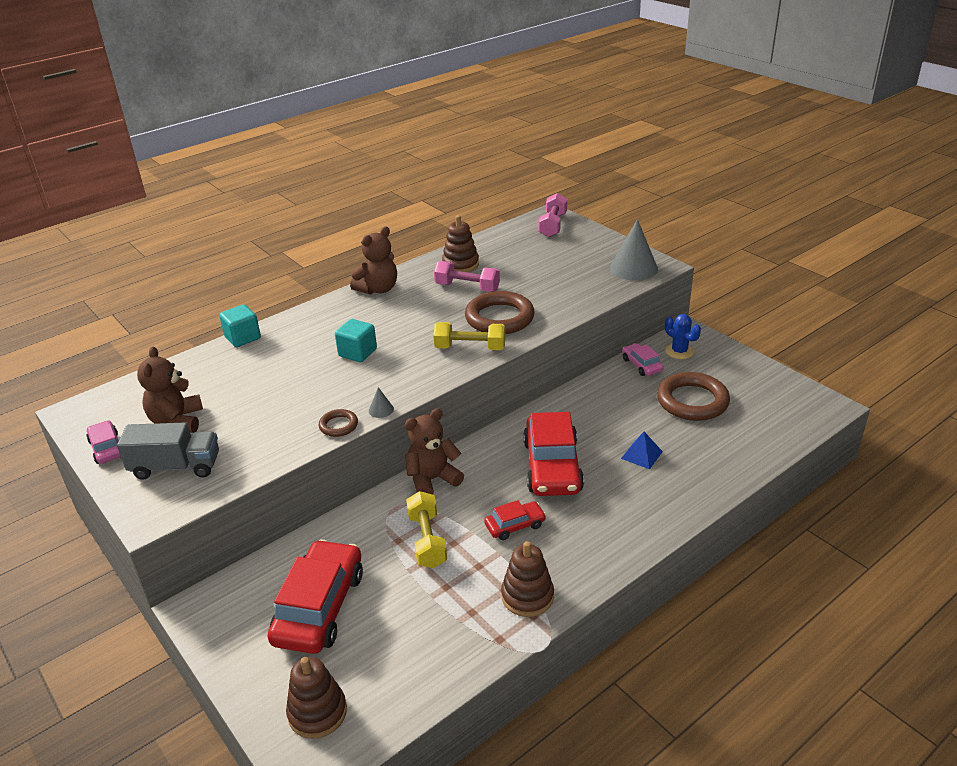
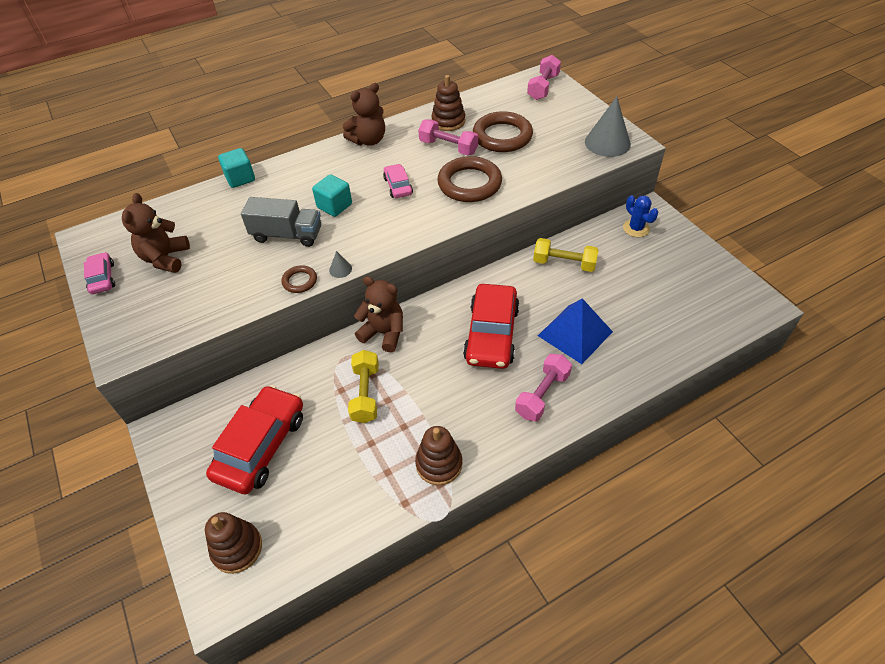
camera: 10 degrees right, 15 degrees up
(176, 466) = (153, 305): grey truck -> grey truck (287, 235)
(432, 479) = (384, 333): brown teddy bear -> brown teddy bear turned 45 degrees clockwise
(470, 348) = (435, 213): yellow dumbbell -> yellow dumbbell (564, 263)
(515, 525) = (444, 390): red car -> none
(622, 516) = (542, 394): none -> pink dumbbell
(641, 365) = (597, 238): pink car -> pink car (398, 186)
(641, 455) = (575, 333): blue pyramid -> blue pyramid, size x1.88
(692, 401) = (635, 283): brown ring -> brown ring (502, 136)

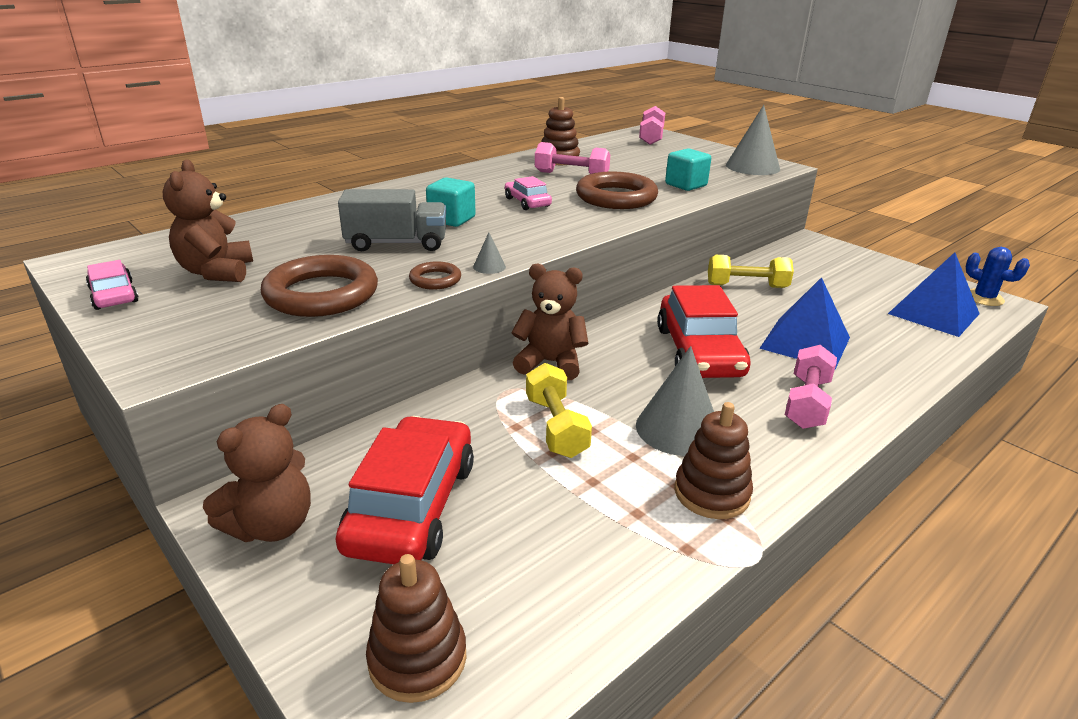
camera: 15 degrees left, 20 degrees down
(240, 178) = (308, 205): turquoise cube -> turquoise cube (686, 185)
(368, 140) = (468, 174): brown teddy bear -> brown teddy bear (272, 525)
(443, 406) = (678, 429): none -> grey cone
(502, 136) = (630, 166): brown ring -> brown ring (321, 294)
(636, 228) = (808, 255): blue cactus -> blue cactus (984, 298)
(697, 312) = (933, 313): none -> blue pyramid

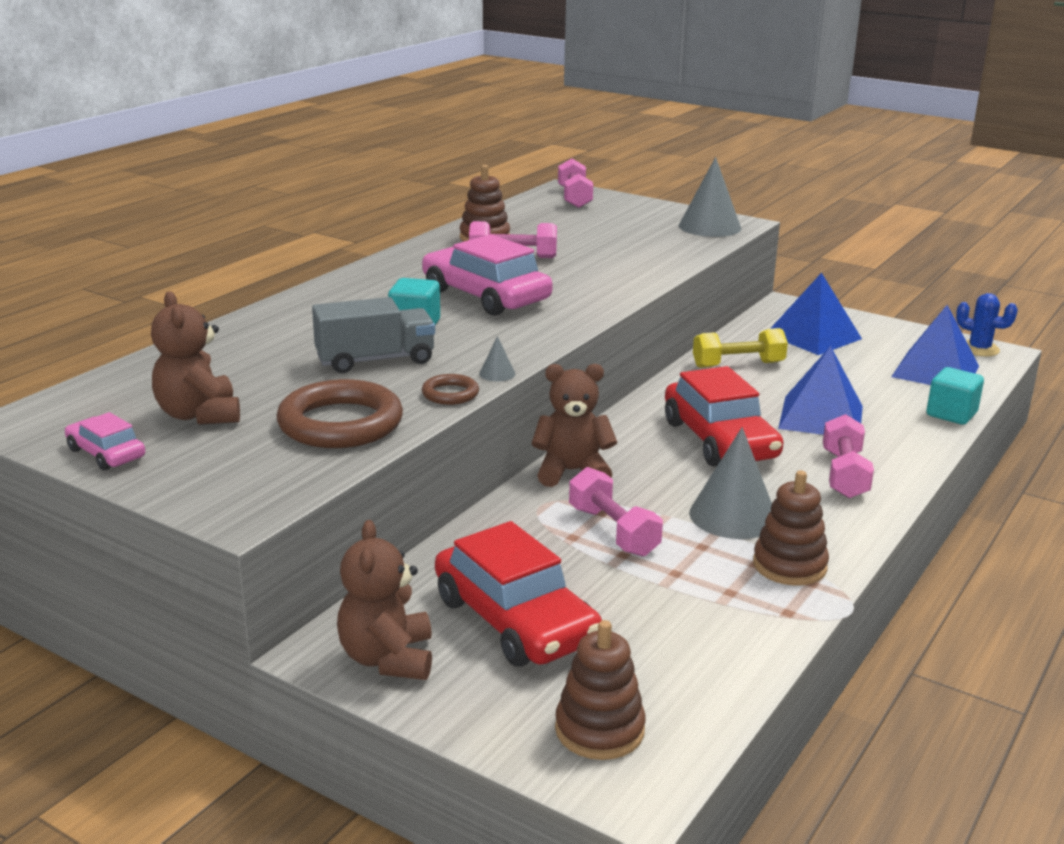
camera: 15 degrees left, 5 degrees down
(272, 525) = (387, 659): brown teddy bear -> brown teddy bear turned 150 degrees clockwise
(412, 506) = (515, 620): red car -> red car turned 150 degrees clockwise
(527, 202) = (485, 296): pink car -> pink car, size x2.00
(556, 426) = (613, 531): yellow dumbbell -> pink dumbbell
(616, 197) = (581, 280): brown ring -> none
(686, 185) = (648, 257): turquoise cube -> turquoise cube (951, 414)
(826, 269) = (813, 336): none -> blue pyramid

